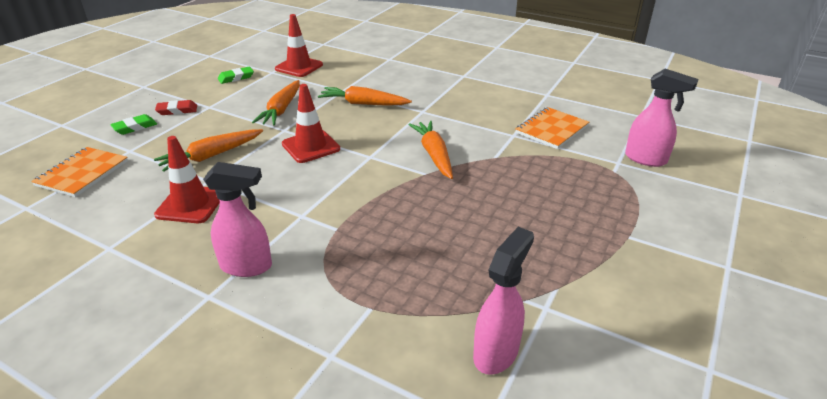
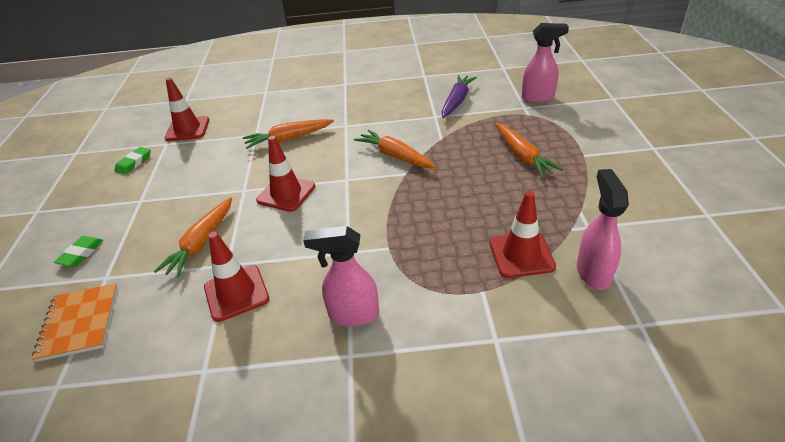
camera: 30 degrees left, 5 degrees up
(177, 110) = (109, 218): red eraser -> none
(247, 266) = (353, 314): pink spray bottle -> pink spray bottle turned 150 degrees counterclockwise
(281, 110) = (219, 174): orange carrot -> orange carrot (522, 156)
(444, 296) = (521, 255): none -> red traffic cone
(552, 129) = (457, 101): orange notebook -> purple carrot

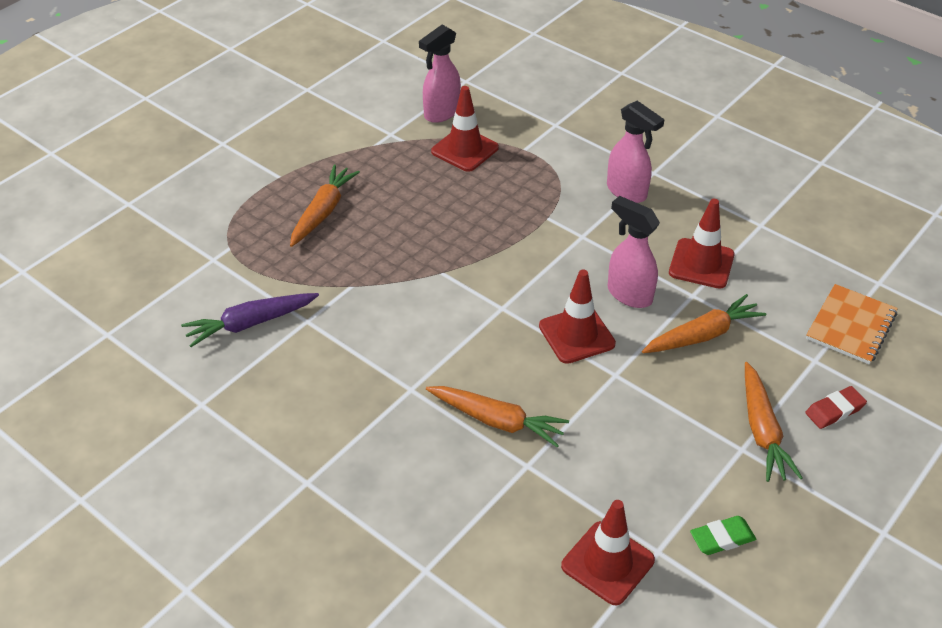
camera: 140 degrees left, 5 degrees up
(81, 254) = (834, 410): green eraser -> red eraser
(395, 156) = (423, 299): orange carrot -> orange carrot (762, 430)
(538, 98) = (177, 259): pink spray bottle -> pink spray bottle (629, 294)

